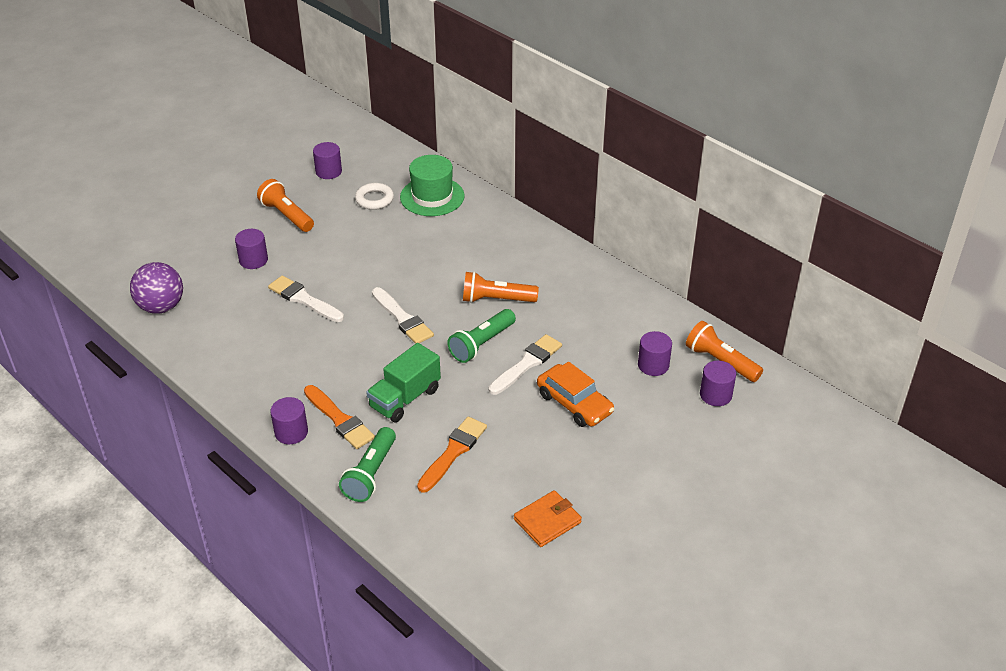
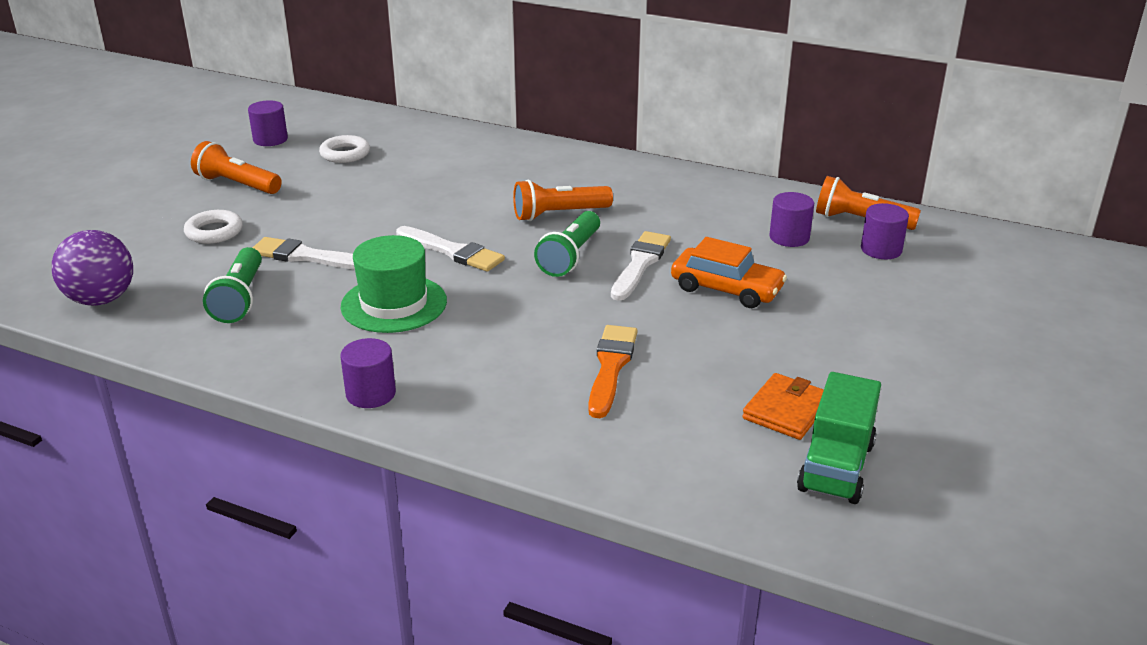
camera: 20 degrees left, 10 degrees down
(253, 260) = (214, 232): purple cylinder -> white ring
(339, 419) = (432, 366): orange brush -> none
(370, 474) = (513, 414): green flashlight -> green flashlight (239, 298)
(405, 398) = (508, 326): green truck -> green truck (836, 467)
(432, 196) = (416, 141): green hat -> green hat (394, 304)

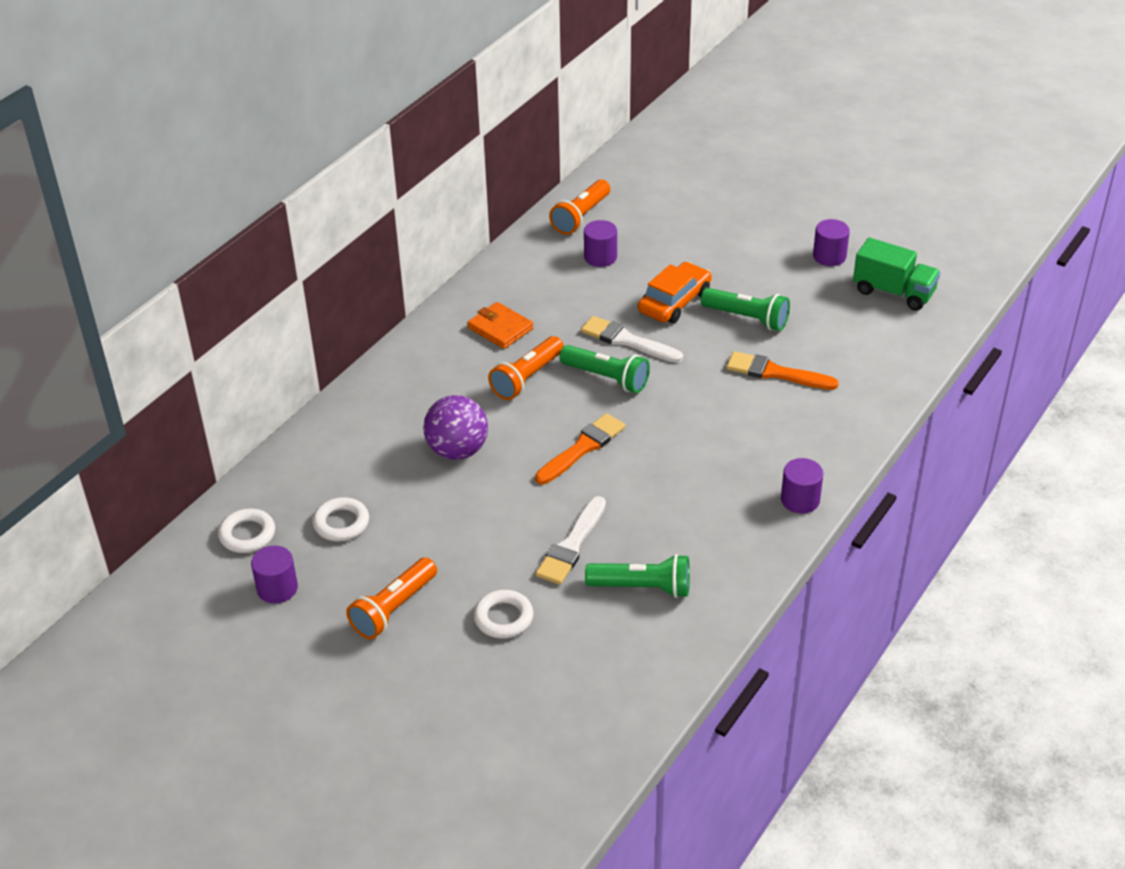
camera: 80 degrees left, 10 degrees up
(101, 299) = (627, 690): purple ball -> purple ball (457, 450)
(334, 122) = (247, 535): none -> white ring
(394, 304) = (668, 486): green hat -> none
(452, 251) = (582, 448): white brush -> orange brush
(559, 214) = (526, 378): orange flashlight -> orange flashlight turned 45 degrees clockwise
(715, 341) = (747, 318): none -> green flashlight
(786, 410) = (834, 301): orange wallet -> orange wallet (500, 328)
(881, 249) = (629, 217): purple cylinder -> purple cylinder (829, 256)

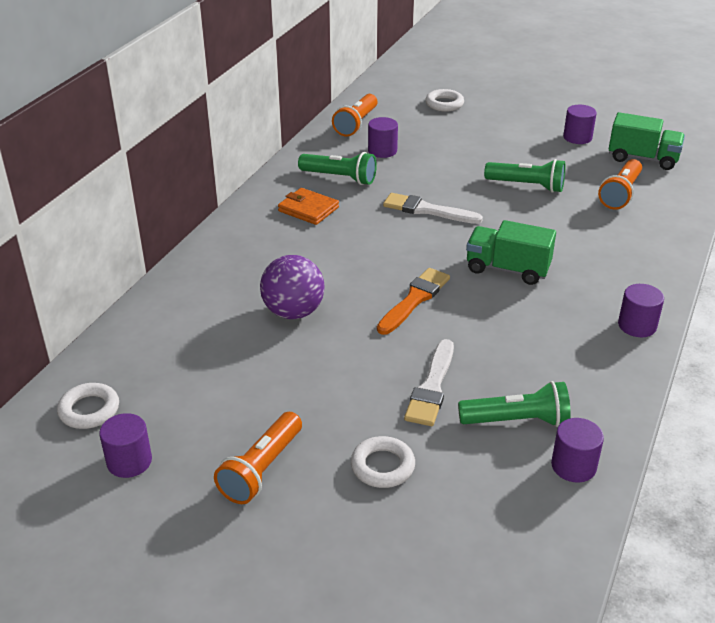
camera: 10 degrees left, 5 degrees down
(341, 523) = (188, 389): white ring -> white ring (444, 104)
(526, 378) = (344, 246): orange flashlight -> orange flashlight (620, 194)
(606, 378) = (418, 240): green flashlight -> green flashlight (339, 178)
(674, 302) = (458, 178): orange car -> none
(680, 637) = (573, 466): none -> purple cylinder
(689, 421) = (507, 269): none -> green truck
(776, 373) = (570, 225): orange brush -> none

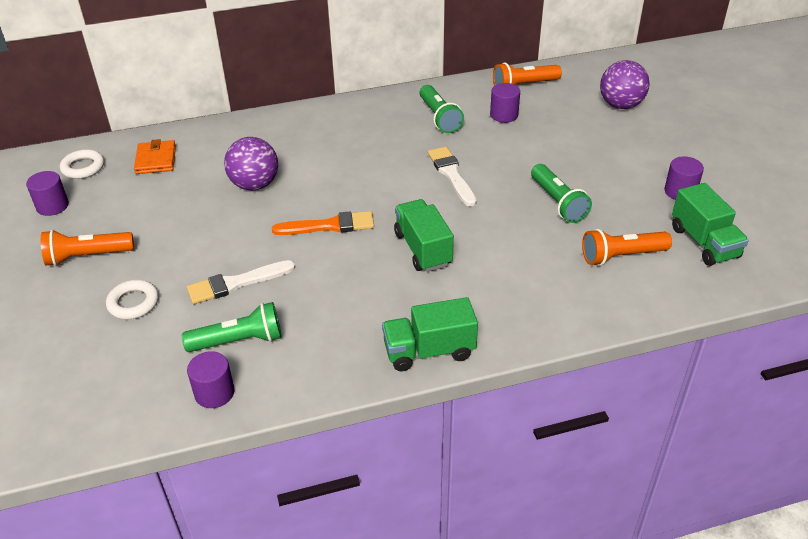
camera: 50 degrees right, 5 degrees up
(308, 209) = (381, 127): orange wallet -> orange wallet (156, 160)
(444, 104) = (620, 105): white ring -> purple ball
(517, 421) = (239, 341): green flashlight -> green flashlight turned 60 degrees counterclockwise
(637, 326) = (429, 351): purple cylinder -> green truck

